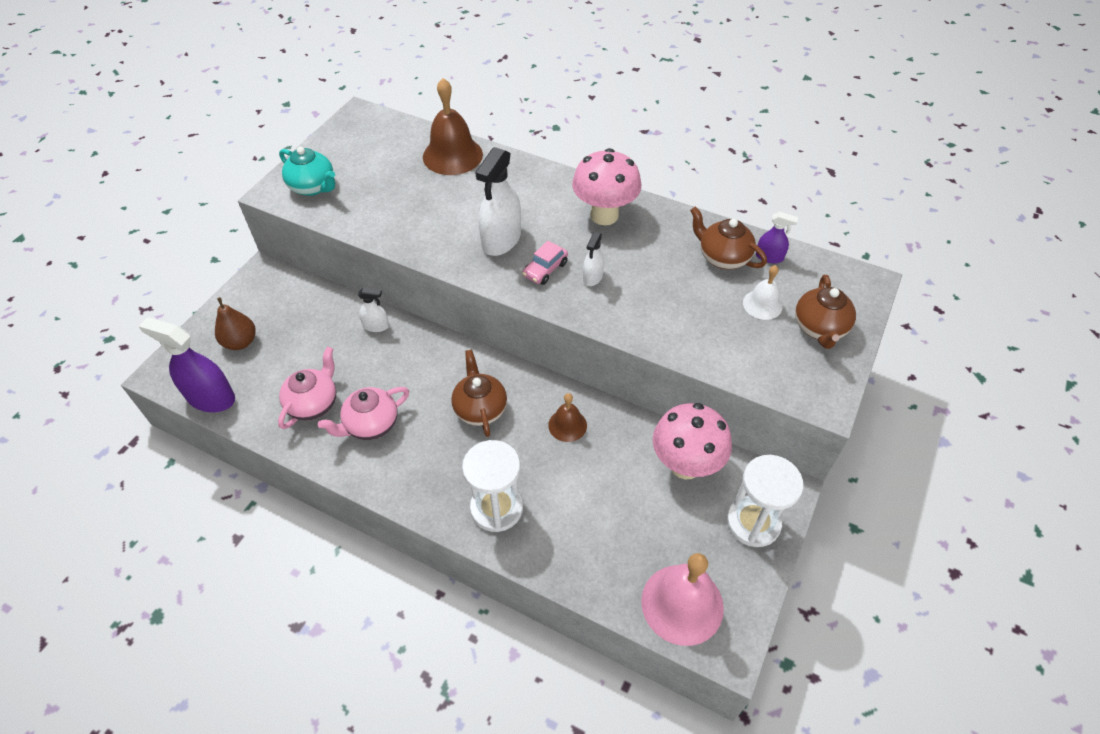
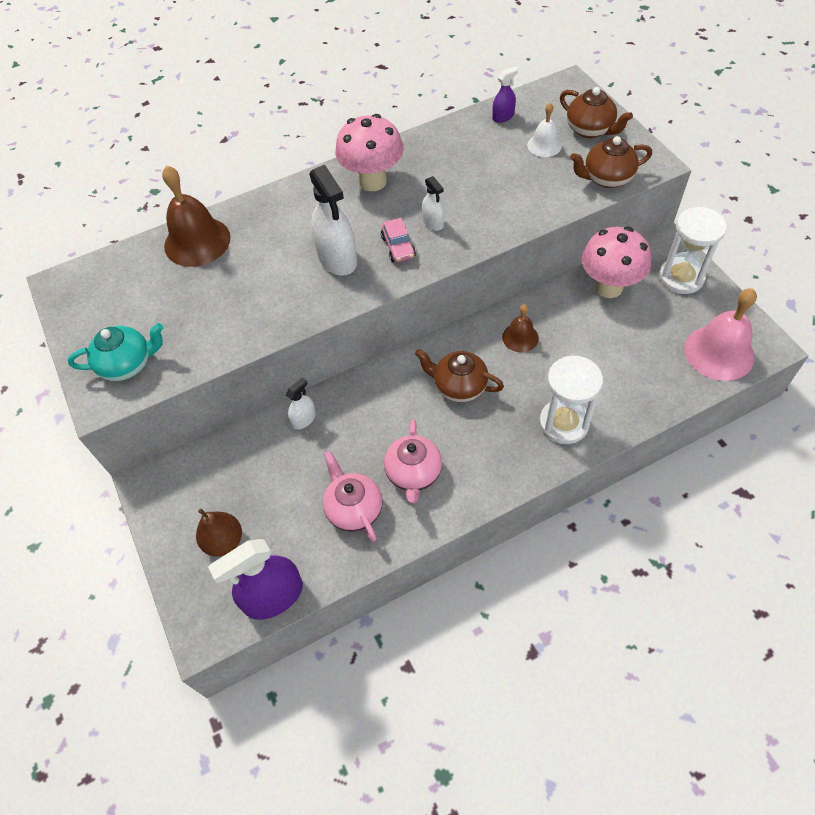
camera: 50 degrees left, 5 degrees up
(723, 257) = (481, 140): brown teapot -> brown teapot (606, 178)

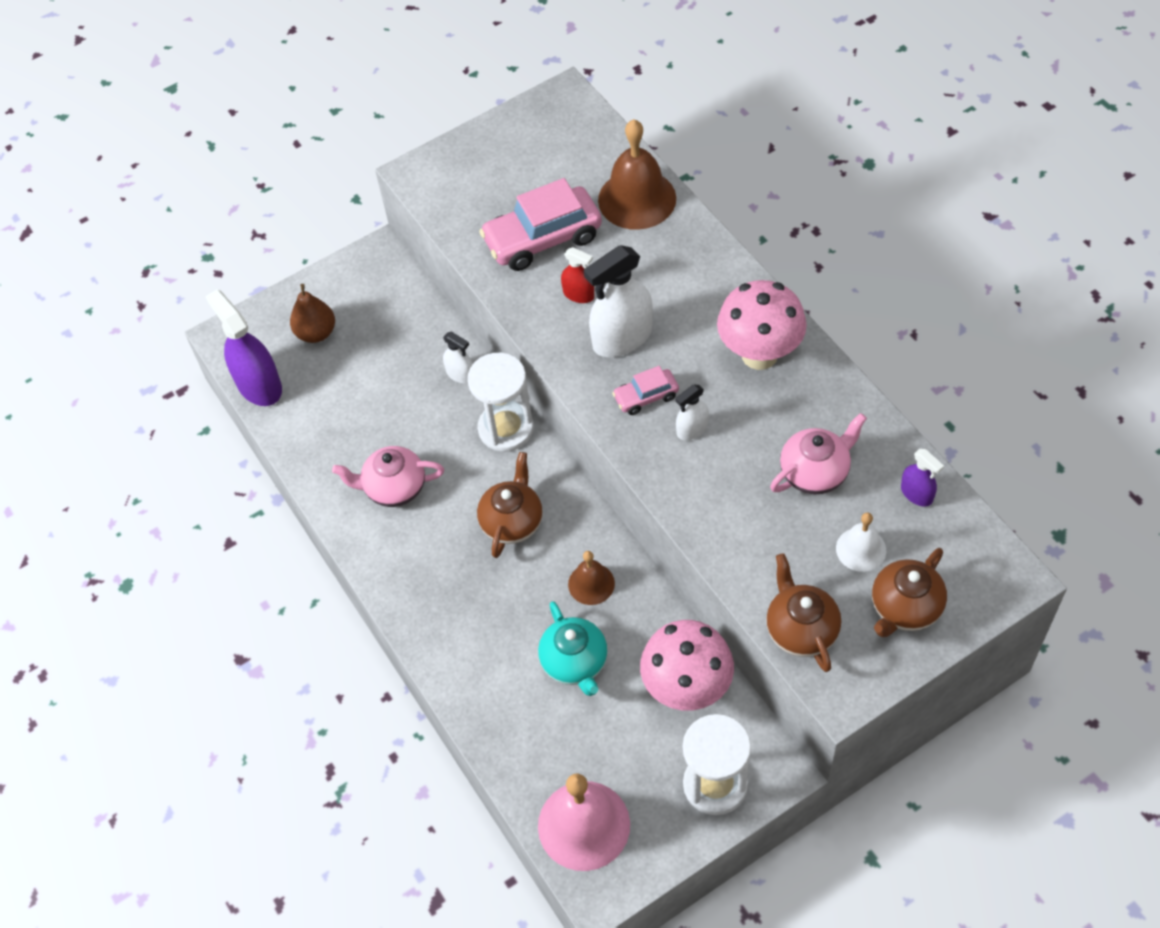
camera: 85 degrees right, 0 degrees up
(127, 364) = (460, 183): turquoise teapot -> turquoise teapot (575, 663)
(217, 305) = (542, 239): none -> pink car
(285, 284) = (578, 294): none -> red spray bottle
(354, 509) = (351, 438): pink teapot -> pink teapot (815, 472)
(564, 423) = (465, 637): white hourglass -> white hourglass (506, 428)

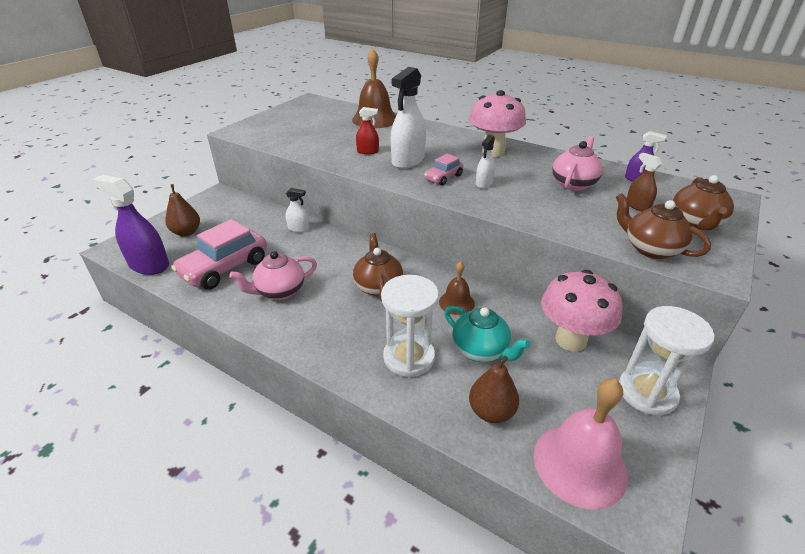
camera: 30 degrees left, 20 degrees down
(506, 428) = (344, 244): white hourglass -> white hourglass (409, 357)
(537, 739) = (491, 412): none -> brown pear
(542, 239) = (330, 138): pink car -> pink car (225, 268)
(861, 549) = (637, 206): white bell -> brown spray bottle

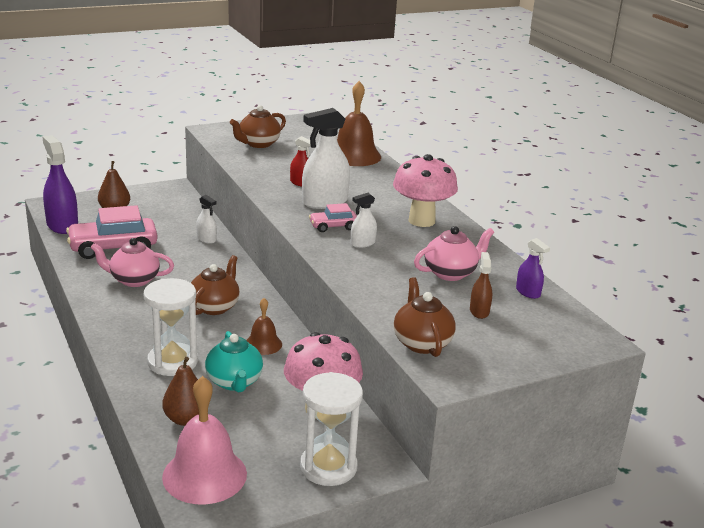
camera: 30 degrees right, 10 degrees down
(695, 223) = (510, 344): brown teapot -> brown teapot (258, 144)

